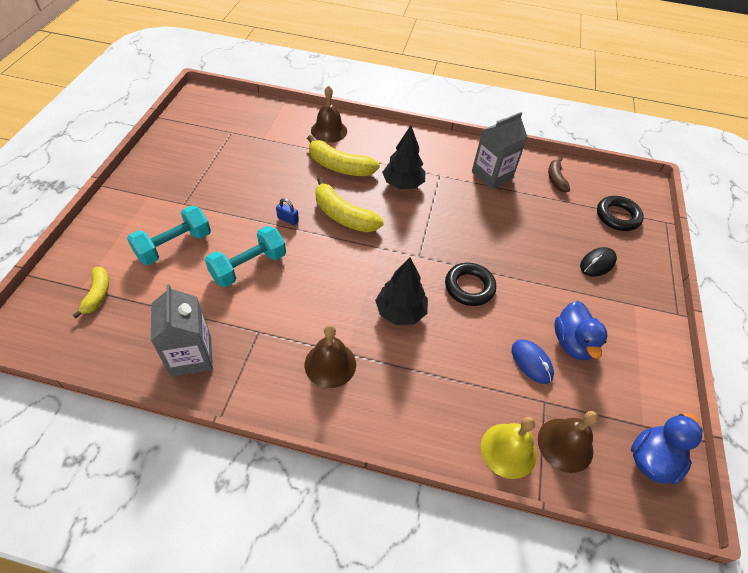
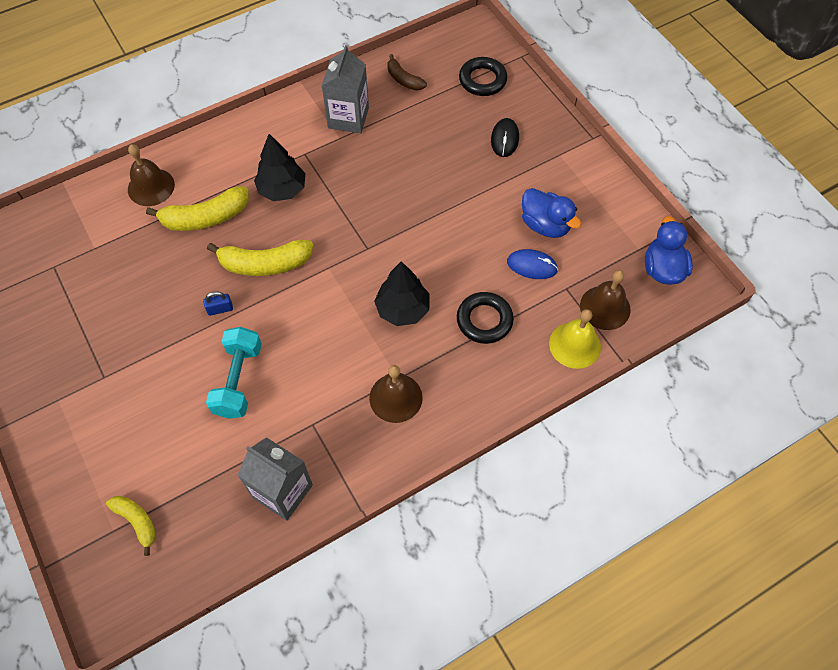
camera: 40 degrees left, 10 degrees up
(174, 246) = (148, 421): turquoise dumbbell -> none
(469, 287) = (432, 242): black ring -> black ring (484, 320)

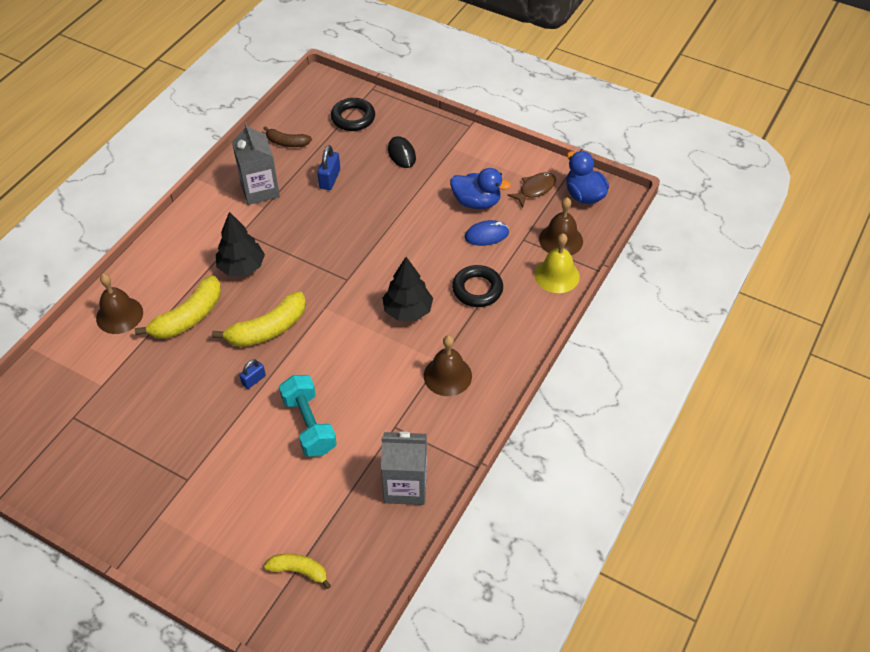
camera: 30 degrees left, 10 degrees down
(419, 135) = (330, 179): none -> blue padlock
(615, 238) = (535, 189): none -> brown fish

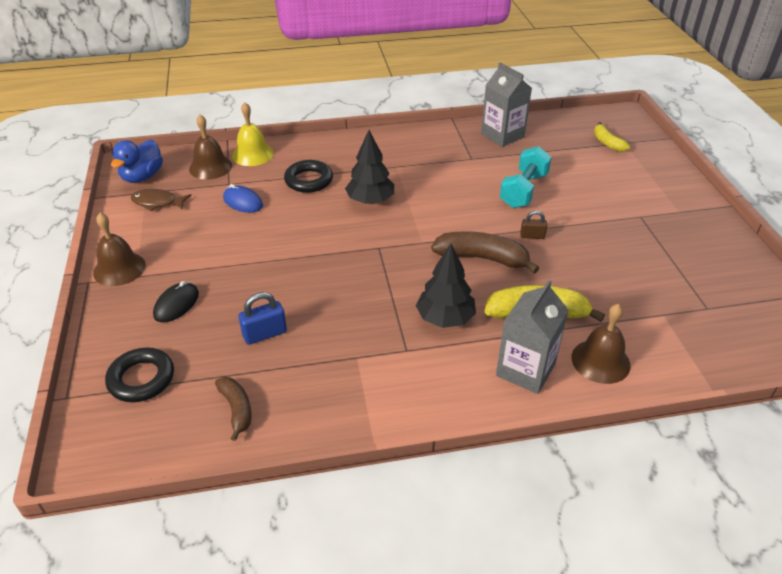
camera: 130 degrees left, 10 degrees down
(254, 380) = (532, 236): blue padlock -> brown padlock
(260, 190) = (335, 378): grey carton -> grey carton (525, 370)
(268, 329) = (482, 258): yellow banana -> brown banana
(447, 375) = (403, 157): brown bell -> brown bell (119, 269)
(476, 202) = (206, 225): blue duck -> none

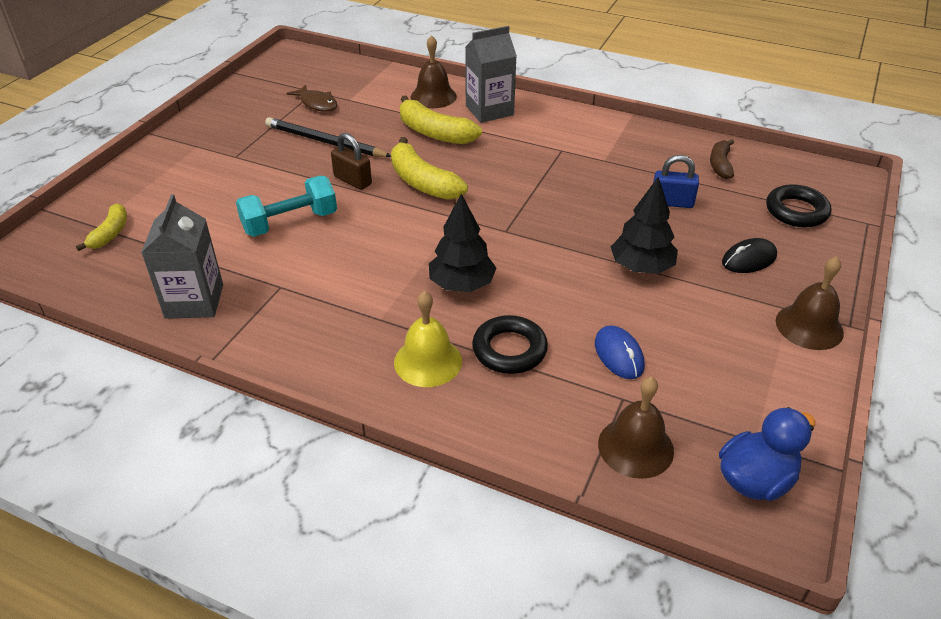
camera: 145 degrees left, 0 degrees up
(157, 202) = (741, 410): brown fish -> brown fish (317, 104)
(252, 154) = (555, 442): yellow bell -> yellow bell (428, 361)
(445, 318) = (509, 156): black tree -> black tree (641, 267)
(482, 258) = (422, 182): brown banana -> yellow banana
(532, 236) = (352, 180): brown padlock -> brown padlock, size x1.52
(605, 258) = (325, 142): none -> black pencil

